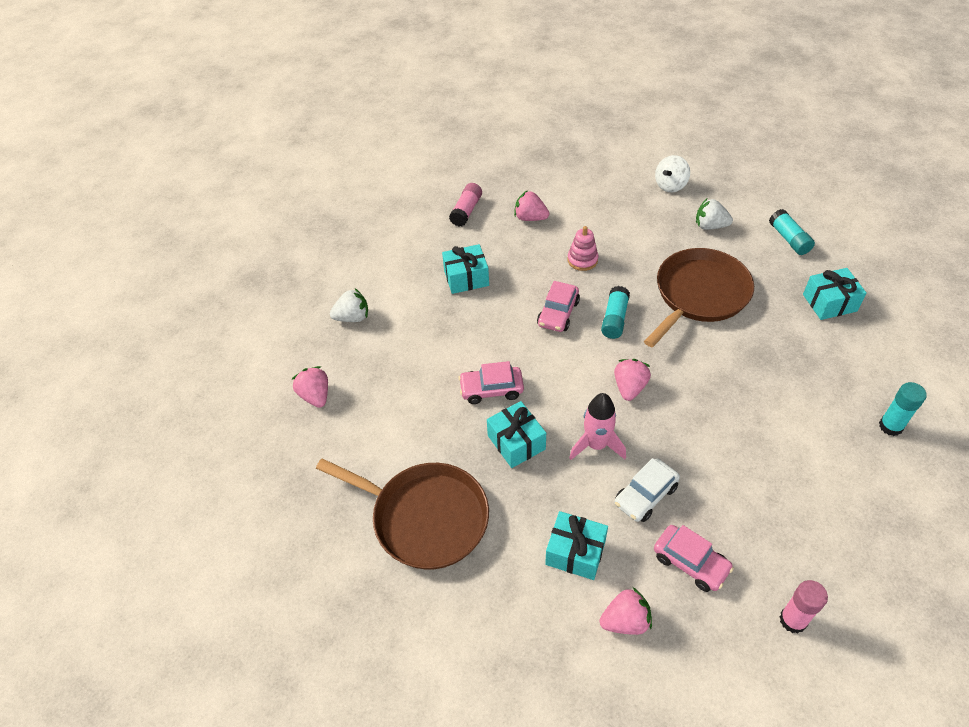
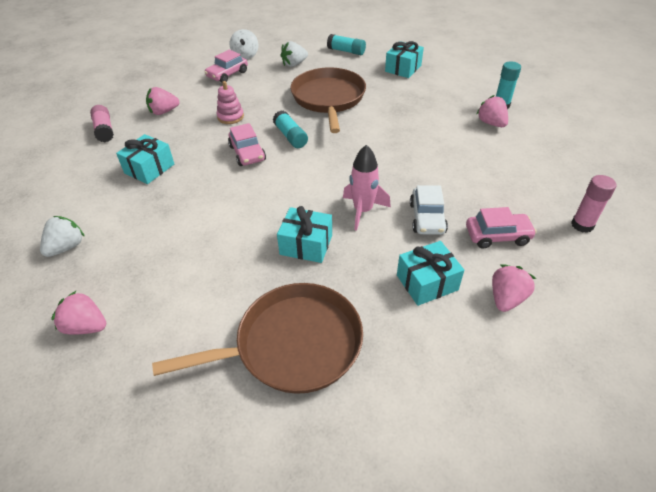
camera: 45 degrees left, 5 degrees down
(491, 389) = (249, 224): pink car -> pink car (227, 74)
(629, 387) = (345, 167): pink strawberry -> pink strawberry (491, 123)

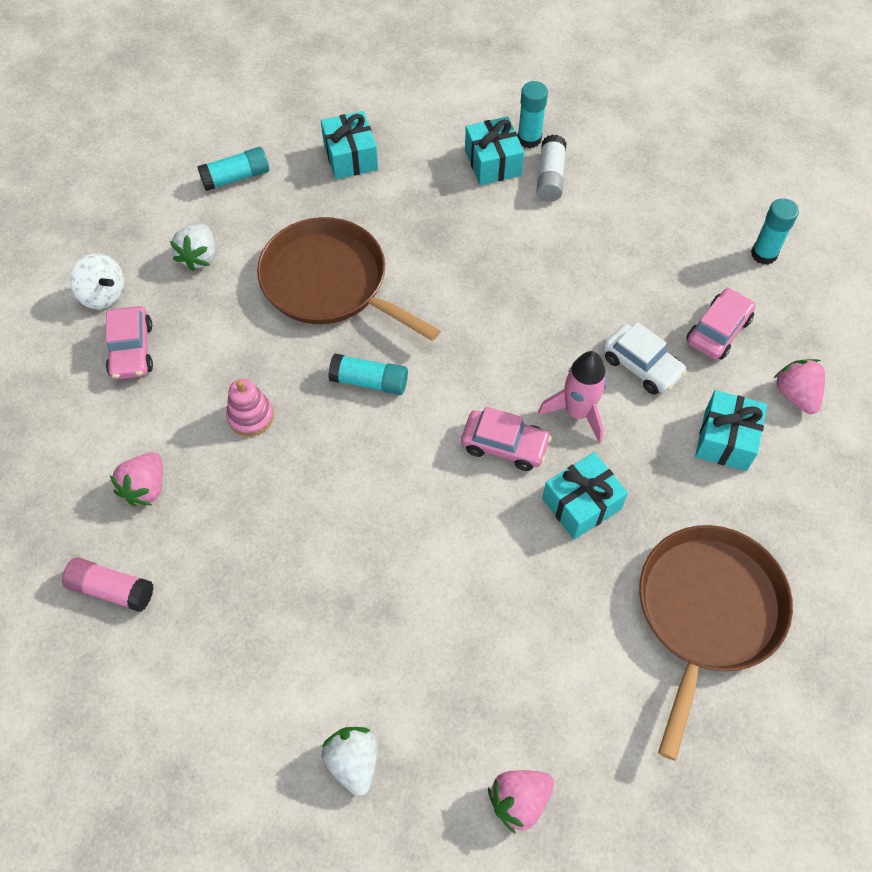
camera: 50 degrees left, 15 degrees up
(149, 168) = (274, 581): turquoise gift -> turquoise gift (493, 163)
(247, 153) = (356, 451): pink car -> pink car (504, 445)
(491, 123) = (550, 177): pink strawberry -> white glue stick
(582, 225) = (764, 254): pink glue stick -> turquoise glue stick

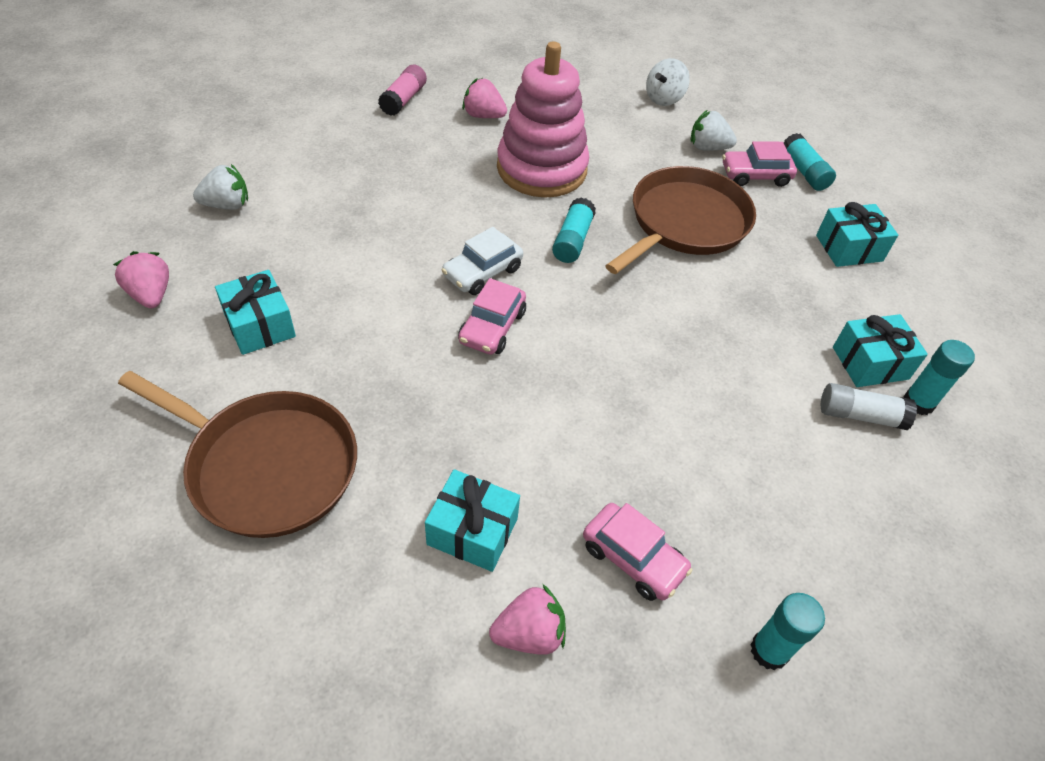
camera: 90 degrees right, 10 degrees down
(131, 350) = (609, 111): pink car -> pink car (755, 175)
(251, 416) = (541, 169): pink stacking toy -> pink stacking toy, size x2.30
(577, 412) = (524, 391): pink rocket -> none
(581, 504) = (415, 378): turquoise gift -> turquoise gift (259, 325)
(641, 366) = (582, 462): white car -> white car (482, 272)

